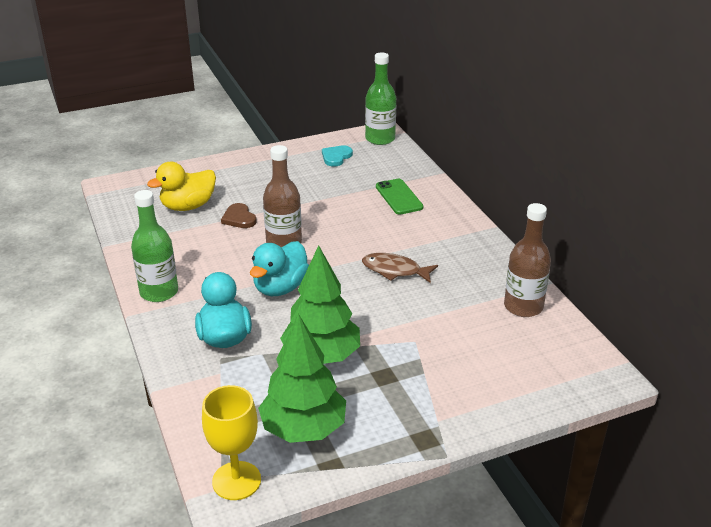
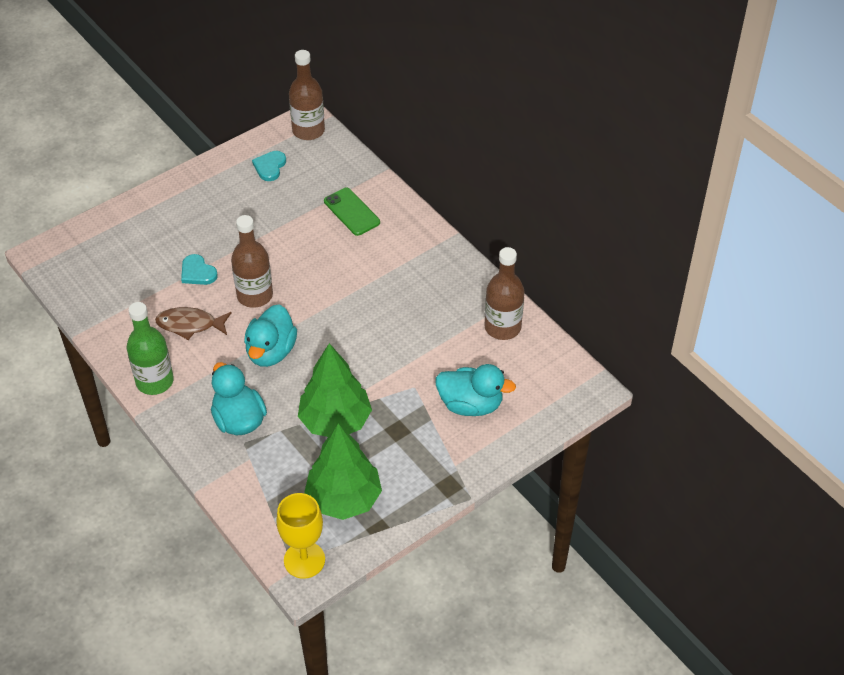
camera: 15 degrees left, 15 degrees up
(188, 206) = (138, 266): yellow duck -> none
(239, 218) = (197, 272): brown heart -> turquoise heart
(380, 139) = (308, 131): green bottle -> brown bottle
(395, 270) = (374, 308): brown fish -> brown fish (190, 325)
(471, 367) = (470, 404): none -> turquoise duck

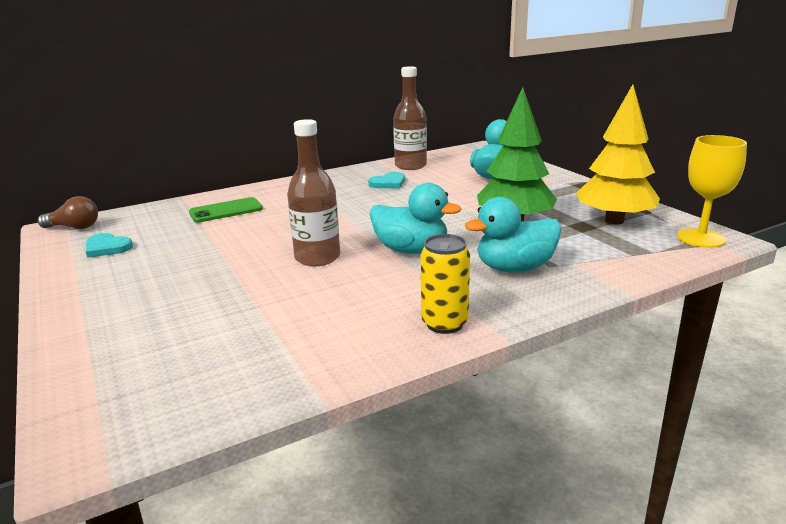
camera: 80 degrees left, 25 degrees down
(155, 381) = (444, 323): green bottle -> yellow can
(190, 325) = (347, 298): brown fish -> none
(197, 272) = (253, 292): turquoise heart -> turquoise heart (388, 183)
(308, 131) = (74, 227): brown bottle -> brown light bulb
(344, 499) = (614, 221): green tree -> yellow tree

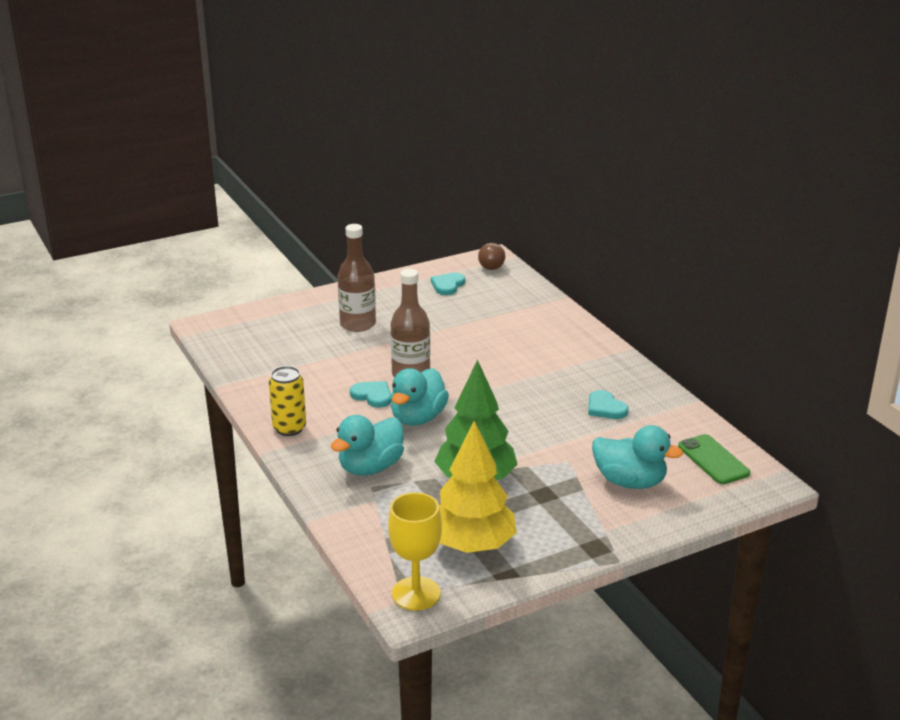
camera: 90 degrees right, 5 degrees up
(226, 211) = (524, 323): green phone -> green phone (713, 460)
(363, 276) = (372, 395): none -> turquoise heart
(410, 166) = (673, 423): brown bottle -> brown bottle (358, 324)
(514, 268) = (370, 467): turquoise duck -> turquoise duck turned 120 degrees counterclockwise

